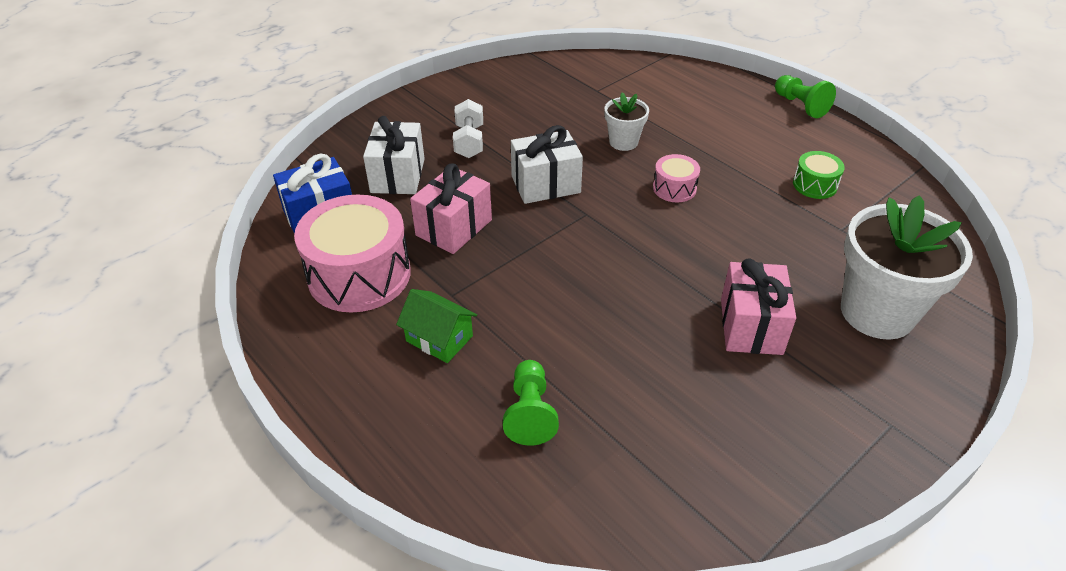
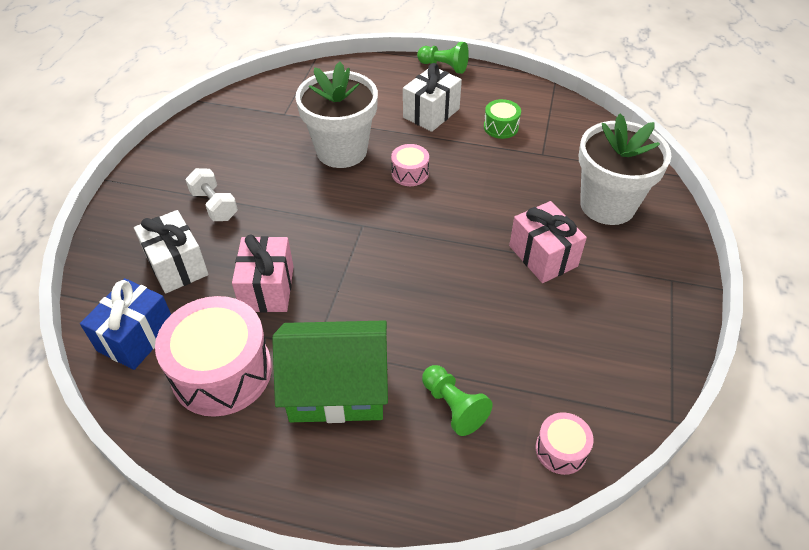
camera: 35 degrees left, 5 degrees up
(439, 338) = (337, 388): green house -> green house, size x1.89
(545, 184) = (311, 215): white gift -> white gift (431, 113)
(602, 515) = (561, 450): none -> pink drum
(623, 142) = (341, 151): white flower pot -> white flower pot, size x1.98

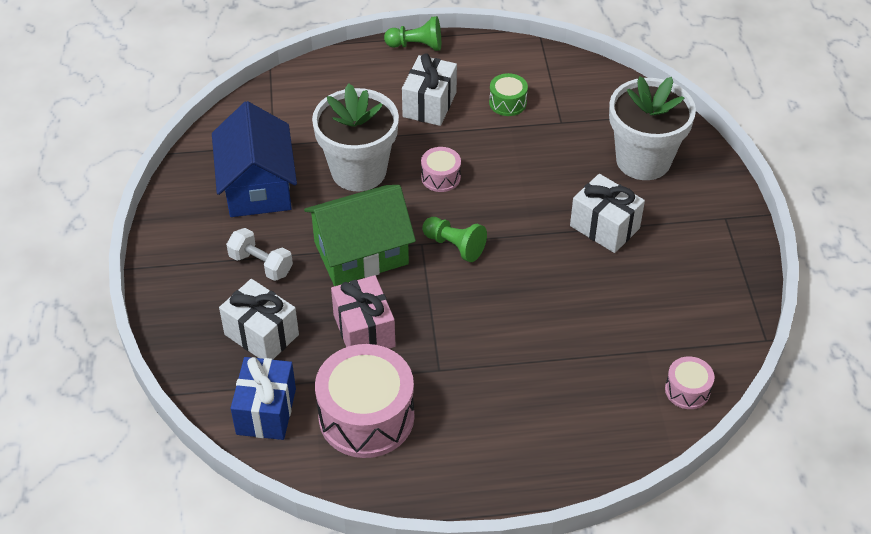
camera: 20 degrees left, 0 degrees up
(251, 142) = (257, 186): none -> blue house
(337, 388) = (478, 399): green house -> green house (361, 253)
(453, 406) = (585, 383): green pawn -> green pawn (454, 246)
(543, 256) = (604, 227): pink gift -> white gift

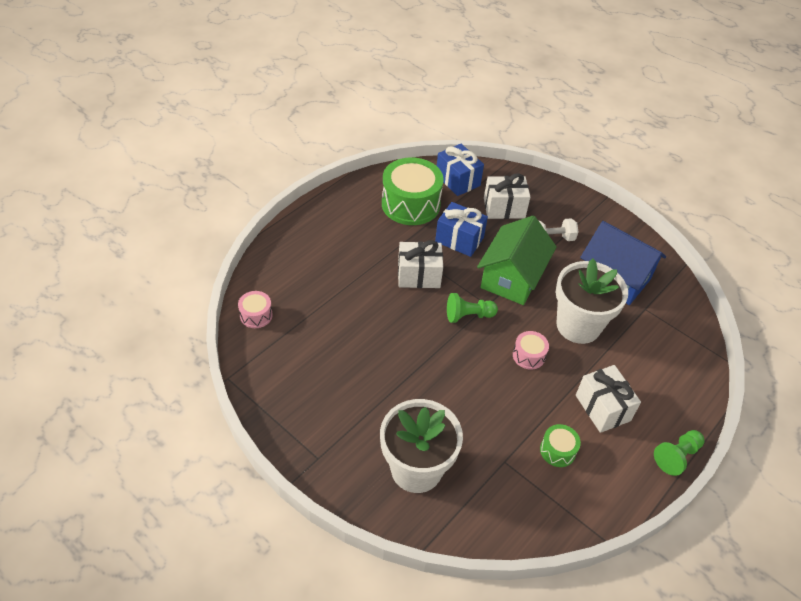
camera: 135 degrees right, 0 degrees up
(364, 331) = (459, 239): pink gift -> blue gift
(366, 416) = (410, 204): pink drum -> green drum
(604, 227) = (393, 391): white gift -> white gift (419, 275)

